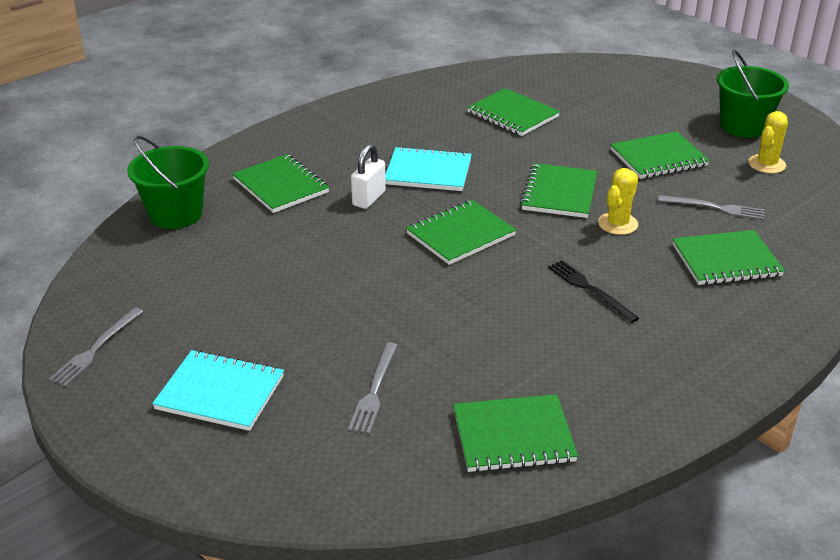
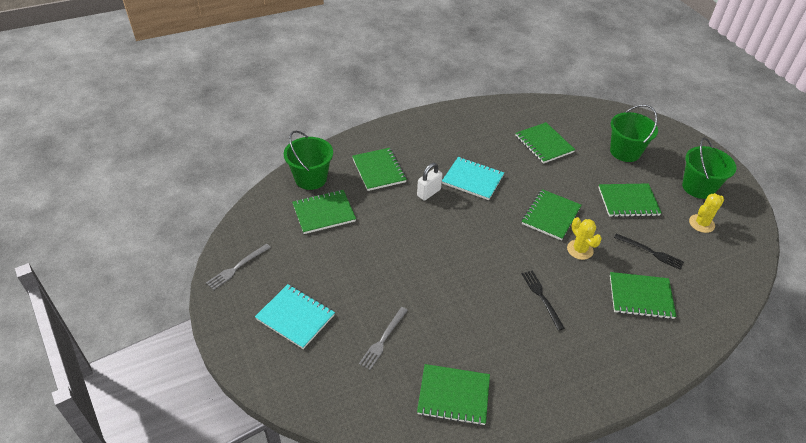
camera: 15 degrees right, 10 degrees up
(460, 235) = (475, 234): green notebook -> green notebook (324, 213)
(618, 224) = (580, 250): yellow cactus -> yellow cactus turned 75 degrees counterclockwise
(628, 104) = (625, 152): none -> green bucket
(715, 208) = (650, 252): grey fork -> black fork

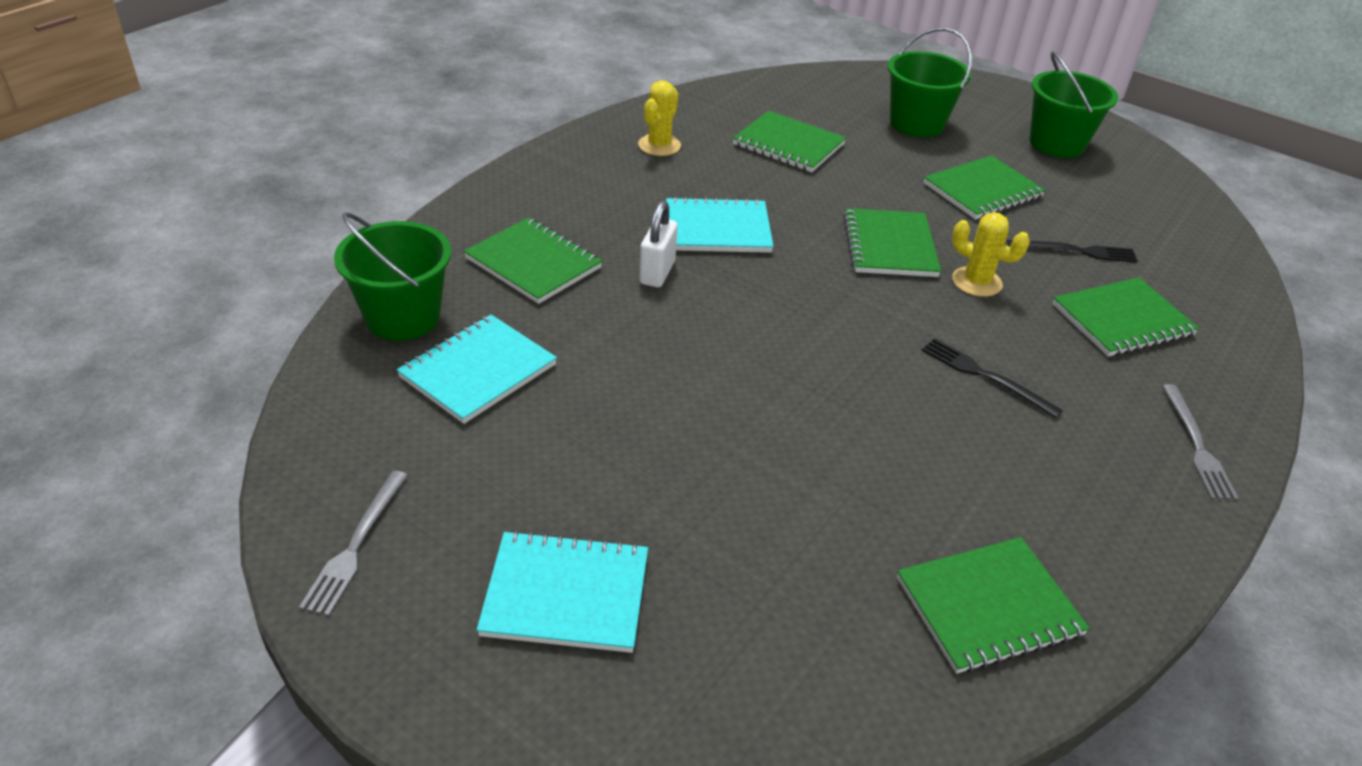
camera: 30 degrees left, 5 degrees down
(324, 213) = (478, 371): green notebook -> turquoise notebook
(383, 339) = (779, 561): grey fork -> grey fork (1197, 445)
(701, 223) = (1105, 190): yellow cactus -> yellow cactus (659, 145)

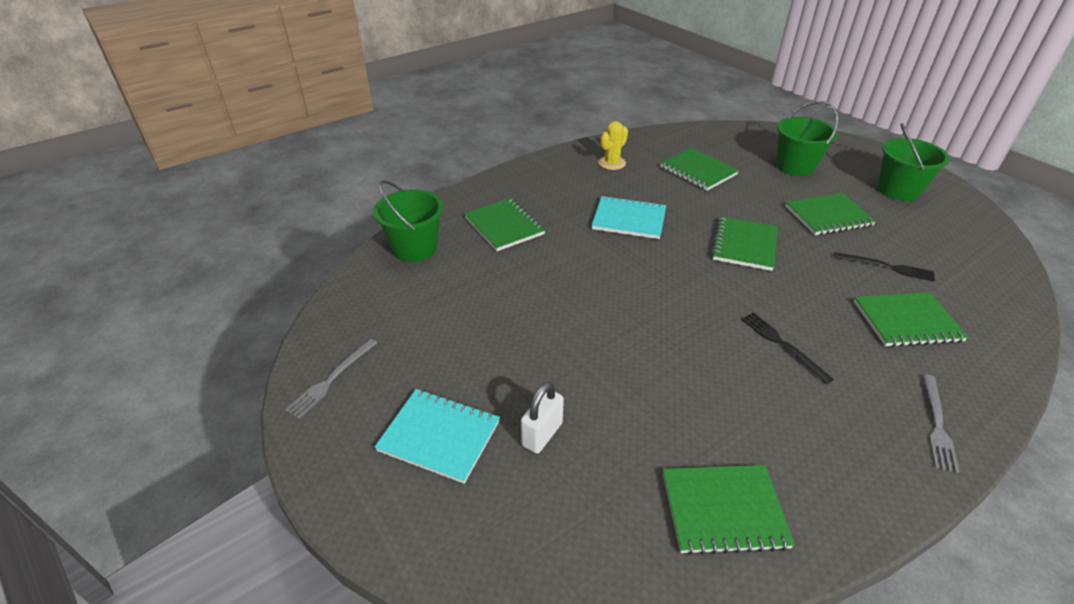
camera: 20 degrees right, 0 degrees up
(478, 371) = (444, 287): turquoise notebook -> none
(657, 272) = (579, 242): white padlock -> white padlock (542, 434)
(976, 282) = (800, 278): yellow cactus -> none

